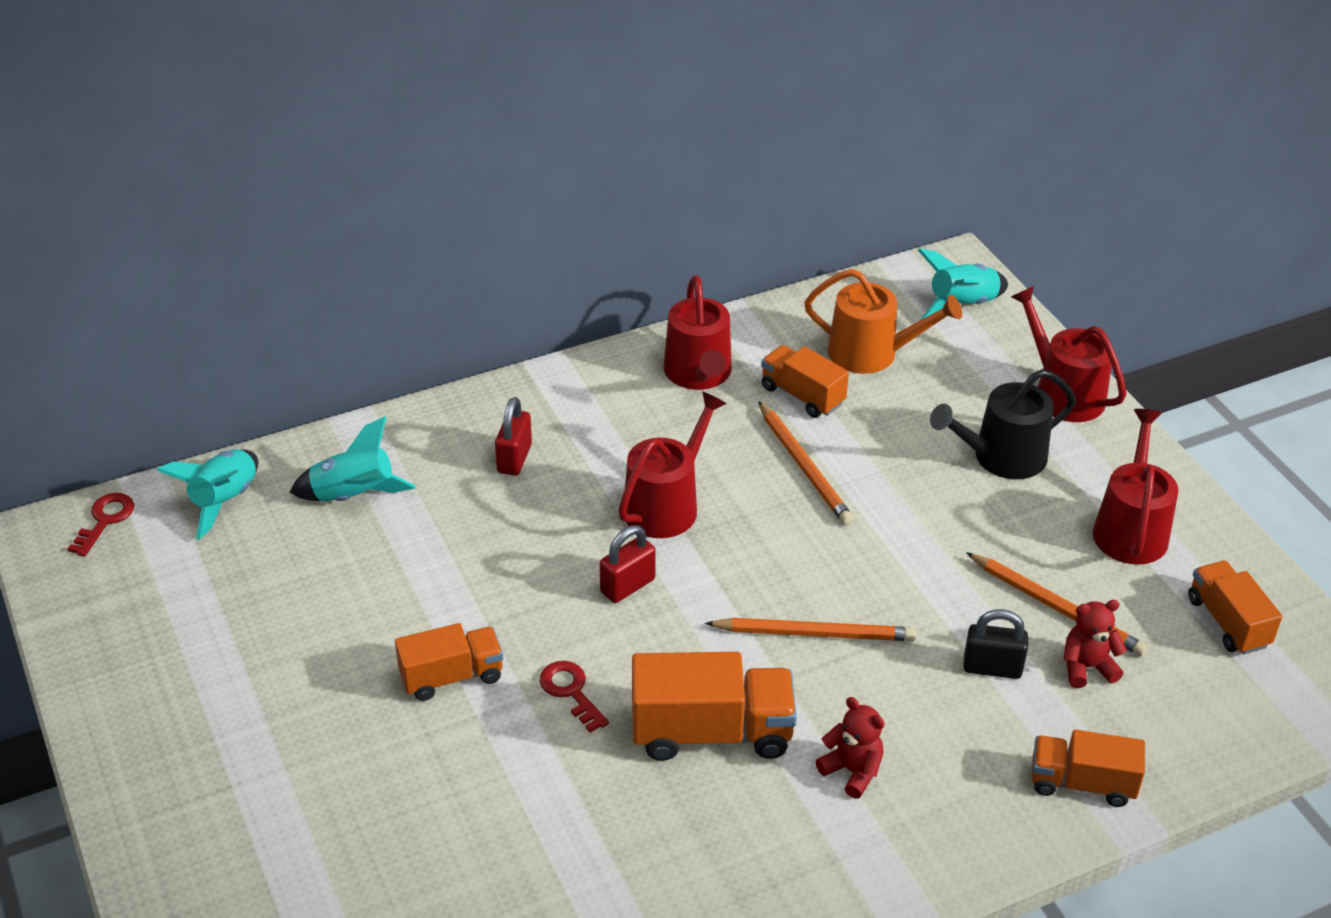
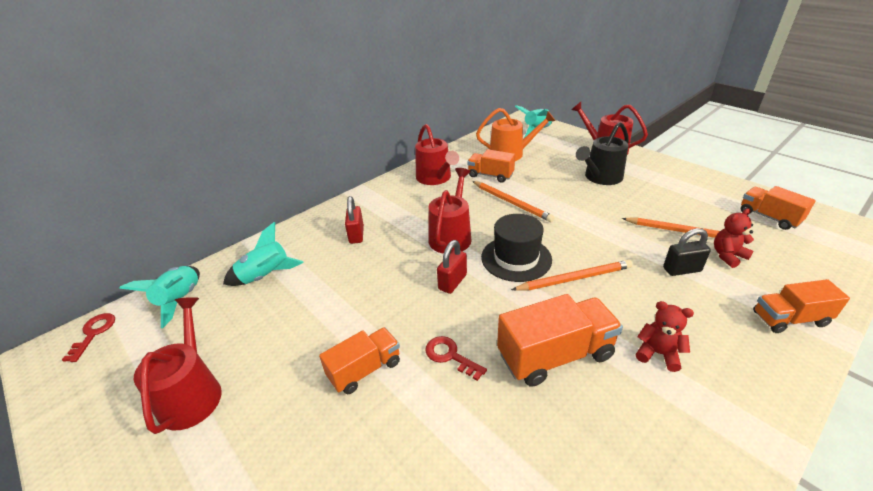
camera: 15 degrees left, 5 degrees down
(747, 574) = (516, 258): none -> black hat
(1130, 529) = (684, 191): red watering can -> red watering can (192, 393)

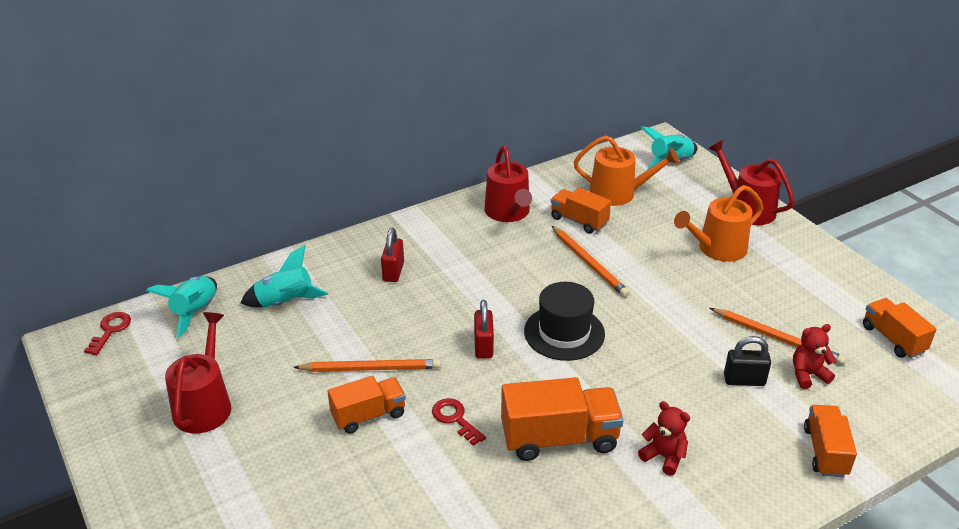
camera: 10 degrees right, 0 degrees up
(451, 236) = (501, 293): red watering can -> none
(452, 282) = (483, 346): red padlock -> red padlock turned 45 degrees counterclockwise
(574, 278) = (618, 367): orange pencil -> orange pencil (371, 368)
(600, 177) = (717, 249): black watering can -> orange watering can
(789, 319) = (825, 452): orange truck -> orange truck turned 90 degrees clockwise

